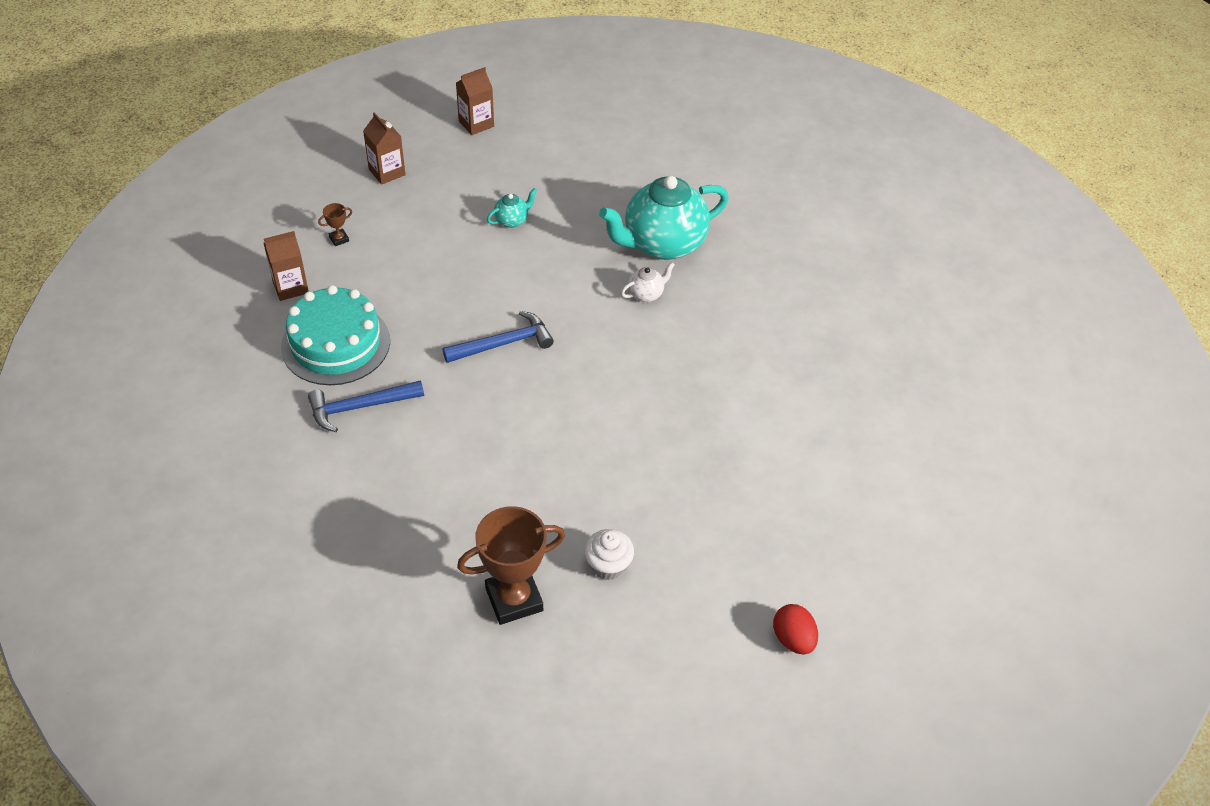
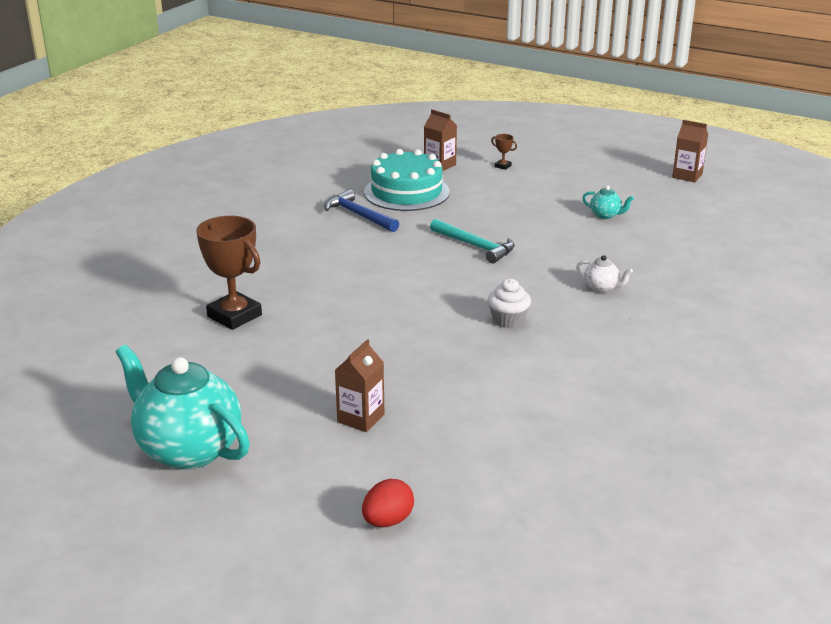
camera: 65 degrees right, 20 degrees down
(387, 172) = (589, 162): brown carton -> brown carton (361, 418)
(504, 343) = (475, 246): blue hammer -> turquoise hammer
(608, 565) = (296, 345): white cupcake -> white cupcake (508, 320)
(662, 244) = (669, 280): turquoise teapot -> turquoise teapot (188, 449)
(793, 639) = (287, 456): red egg -> red egg (388, 521)

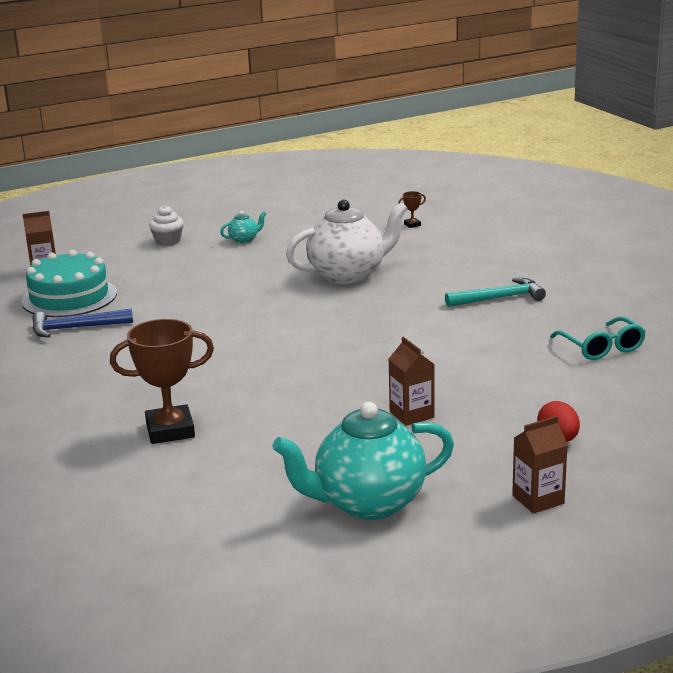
camera: 55 degrees left, 5 degrees down
(475, 246) = (213, 298): turquoise hammer -> turquoise hammer (499, 298)
(503, 166) = (95, 248): brown trophy -> brown trophy (412, 225)
(508, 320) = (346, 320): white cupcake -> white cupcake (168, 241)
(602, 288) = (348, 275): white teapot -> white teapot, size x2.40
(621, 488) = (601, 347): none -> turquoise glasses
(687, 176) = (231, 196): brown carton -> brown carton (538, 499)

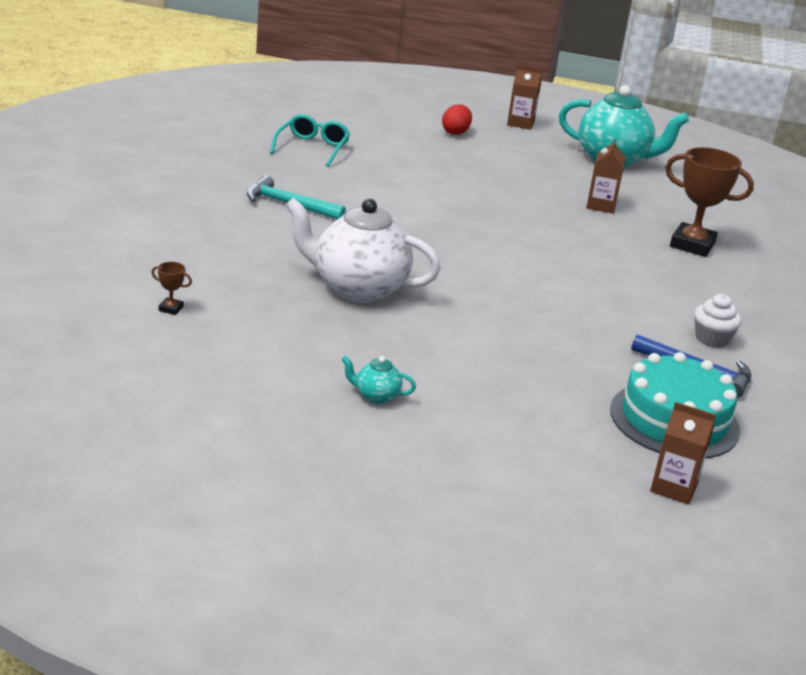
camera: 145 degrees left, 5 degrees up
(168, 241) = (466, 450): white cupcake -> white cupcake (712, 339)
(411, 414) = (514, 178): brown carton -> brown carton (601, 205)

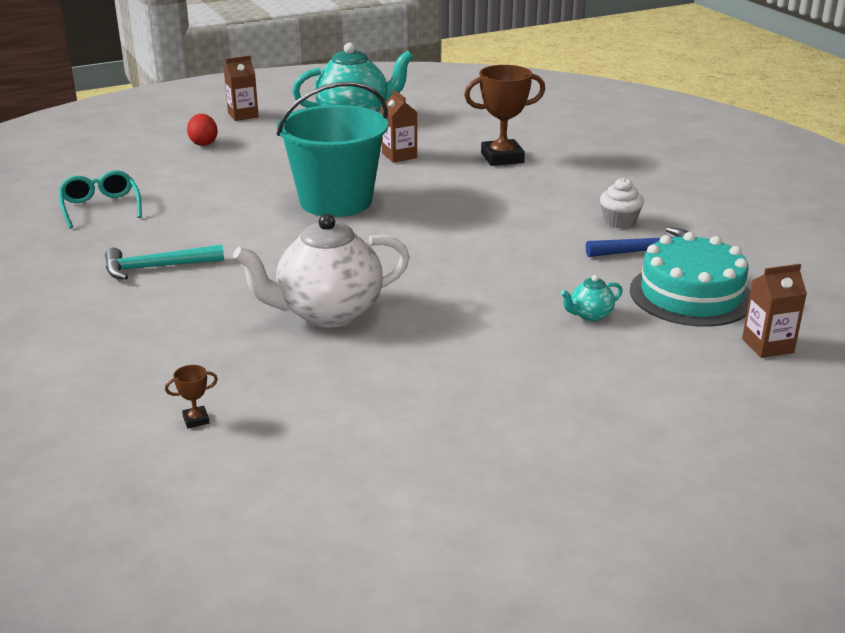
camera: 35 degrees left, 0 degrees up
(376, 396) = (482, 398): turquoise teapot -> turquoise teapot (590, 315)
(490, 217) = (336, 201): none -> turquoise bucket

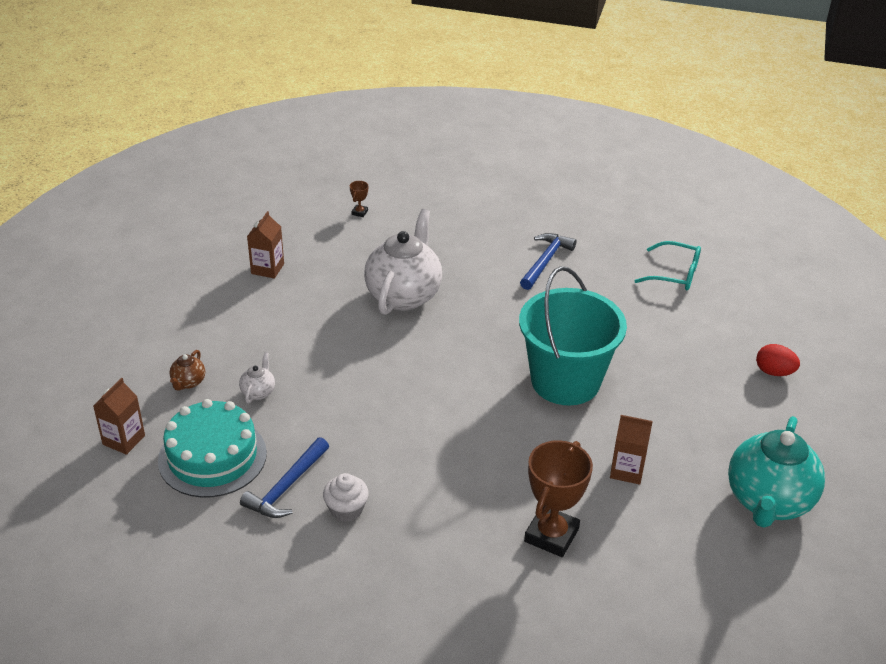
camera: 130 degrees right, 10 degrees up
(157, 267) = (545, 261): turquoise hammer -> blue hammer
(243, 115) = (838, 429): brown carton -> brown carton (267, 269)
(590, 315) = (258, 392): turquoise teapot -> white teapot
(651, 357) = (188, 382): none -> brown teapot

